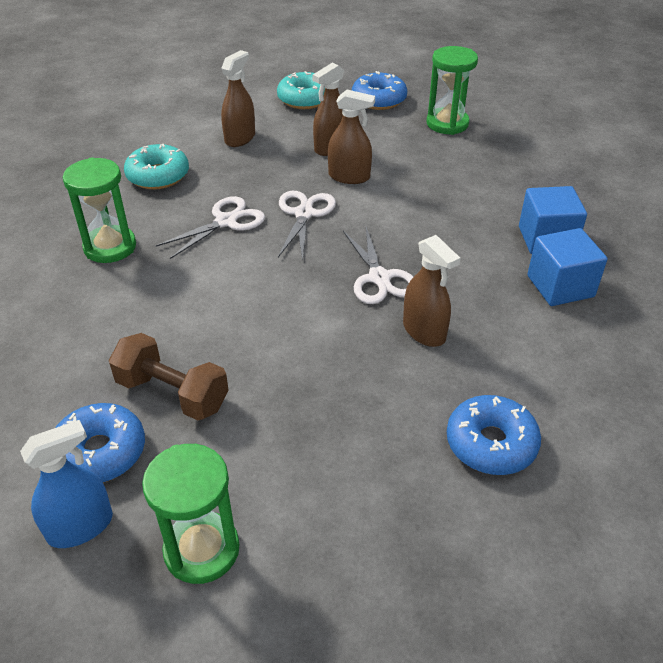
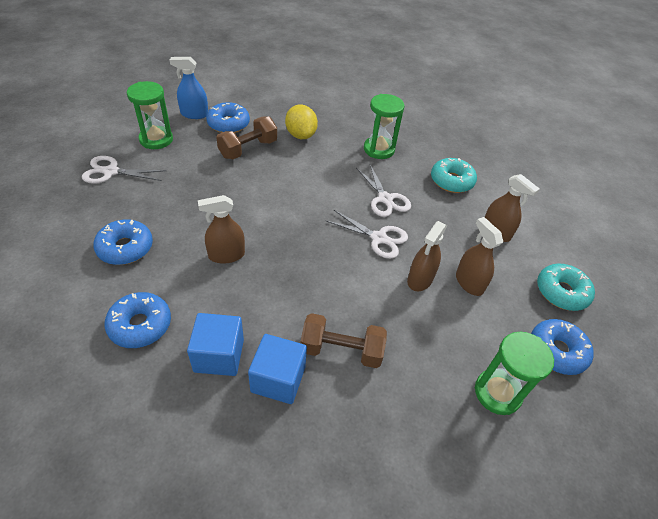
camera: 105 degrees right, 5 degrees up
(80, 527) = (194, 114): blue spray bottle -> blue spray bottle turned 105 degrees clockwise
(101, 340) = (300, 135): none -> yellow lemon
(379, 278) = (289, 253): white scissors -> white scissors (111, 172)
(480, 209) = (341, 350): none -> brown dumbbell
(585, 364) = (140, 325): none -> blue donut

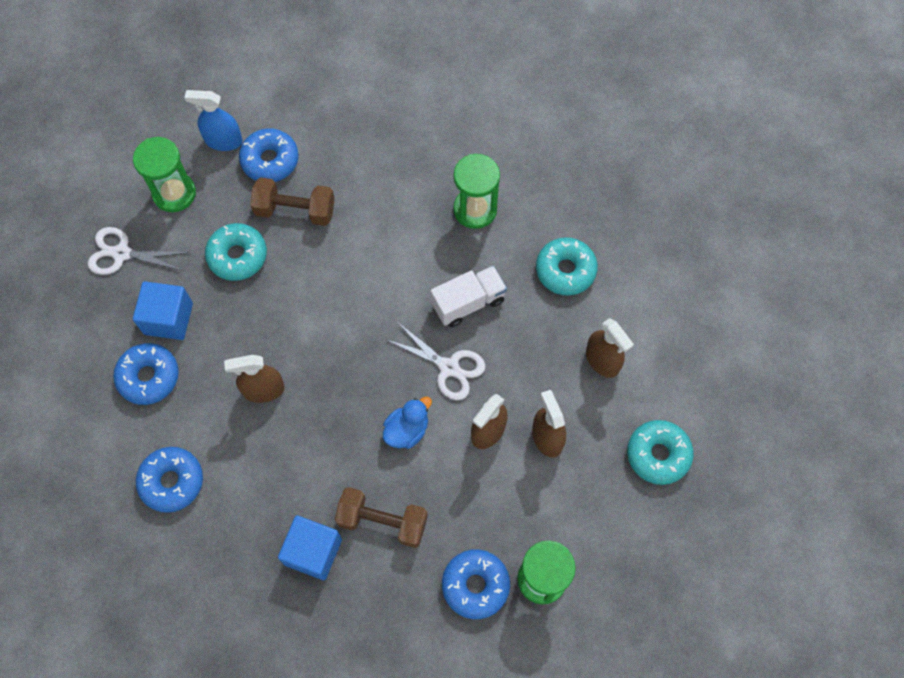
camera: 10 degrees right, 20 degrees up
(204, 173) = (237, 256): none -> turquoise donut
(219, 355) = (253, 521): blue cube -> blue cube (168, 318)
(248, 149) = (295, 210): brown dumbbell -> brown dumbbell turned 45 degrees clockwise
(300, 135) = (368, 181): yellow lemon -> none
(352, 280) = (407, 430): none -> blue duck
(385, 199) = (468, 302): white scissors -> white truck
(556, 351) = (624, 533): blue donut -> blue donut (475, 585)

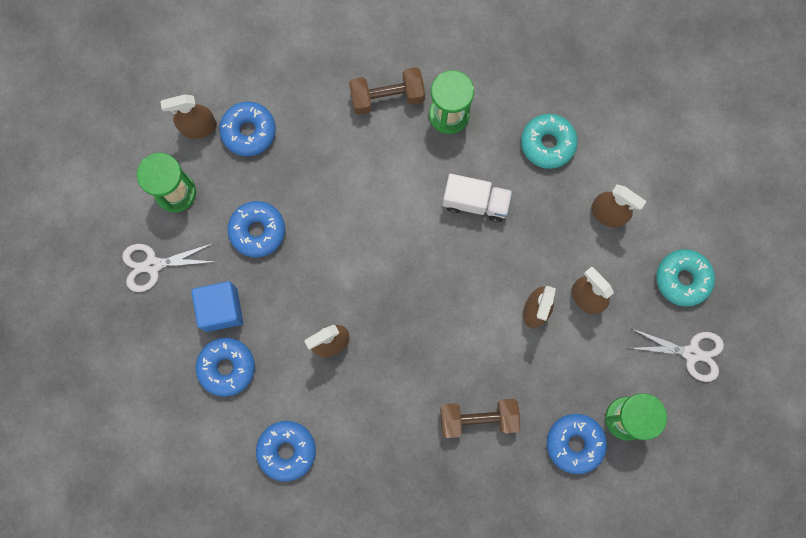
camera: 20 degrees left, 10 degrees up
(223, 141) = (198, 127): blue spray bottle -> brown spray bottle
(237, 256) = (257, 231): turquoise donut -> blue donut
(295, 210) = (291, 171): brown dumbbell -> brown dumbbell (387, 97)
(313, 552) = (431, 465): blue cube -> none
(407, 430) = (467, 333): blue duck -> none
(449, 368) = (481, 266): white scissors -> white scissors (691, 353)
(468, 302) = (475, 202): white truck -> white truck turned 60 degrees clockwise

